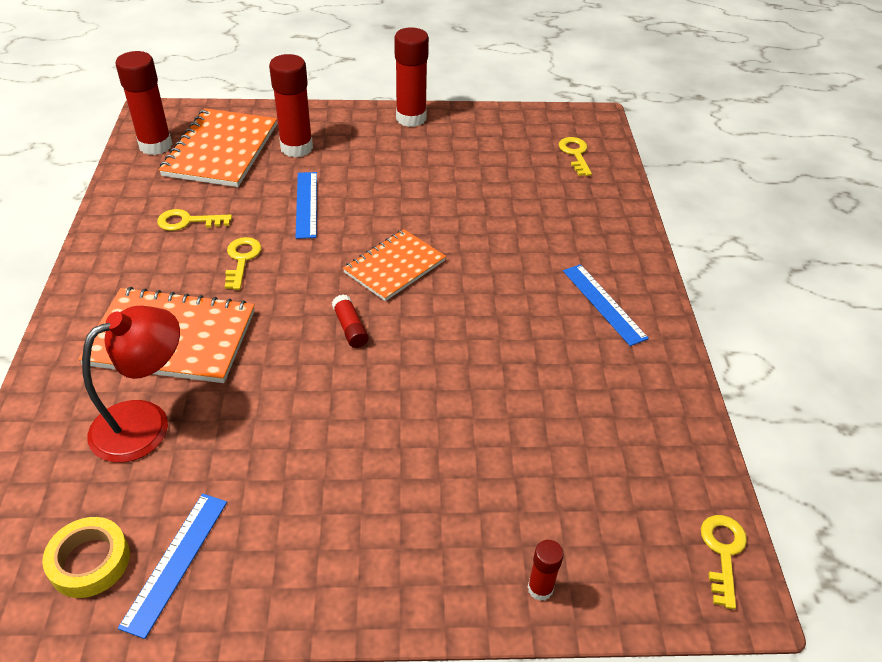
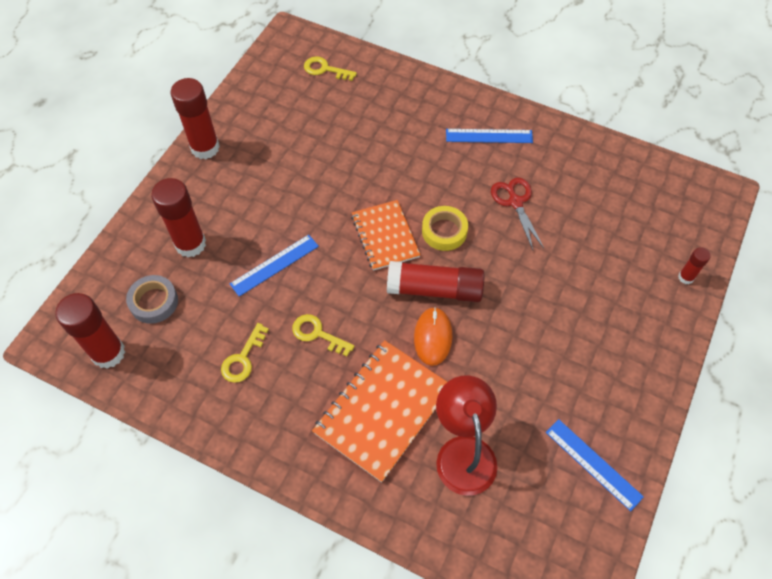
camera: 60 degrees left, 15 degrees up
(89, 561) = (572, 517): yellow tape -> yellow tape (444, 231)
(221, 150) = (154, 302): orange notebook -> grey tape
(285, 347) = (433, 337): none -> orange mouse
(306, 204) = (274, 265): blue ruler -> blue ruler turned 60 degrees counterclockwise
(350, 328) = (435, 289): red glue stick -> red glue stick, size x2.03
(525, 358) = (515, 202): none -> red scissors
(723, 553) = (695, 184): yellow key -> none

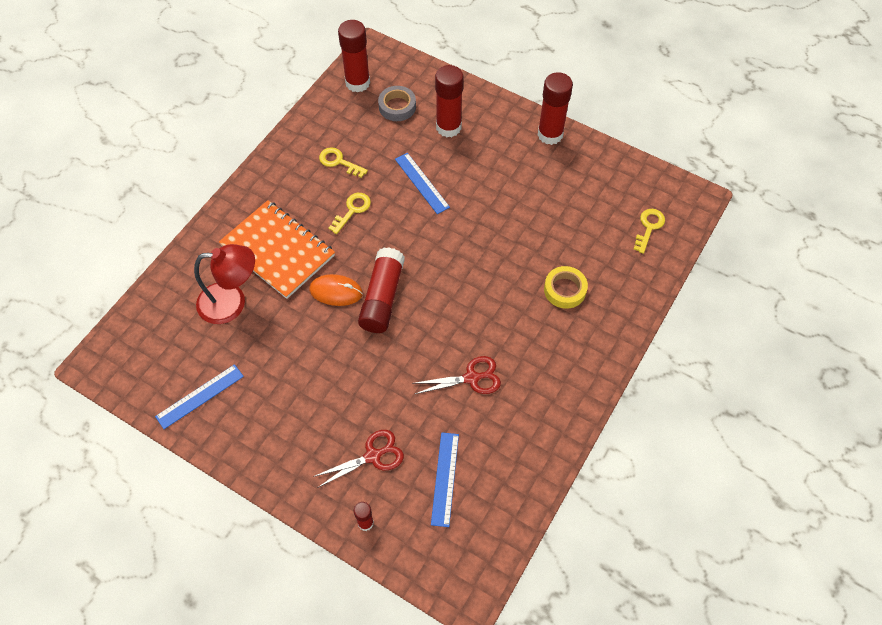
camera: 95 degrees right, 0 degrees up
(385, 236) = (442, 264): orange notebook -> none
(444, 231) = (443, 312): yellow tape -> yellow tape (565, 290)
(489, 136) = (557, 366): blue ruler -> blue ruler (445, 478)
(617, 278) = (373, 456): none -> red scissors

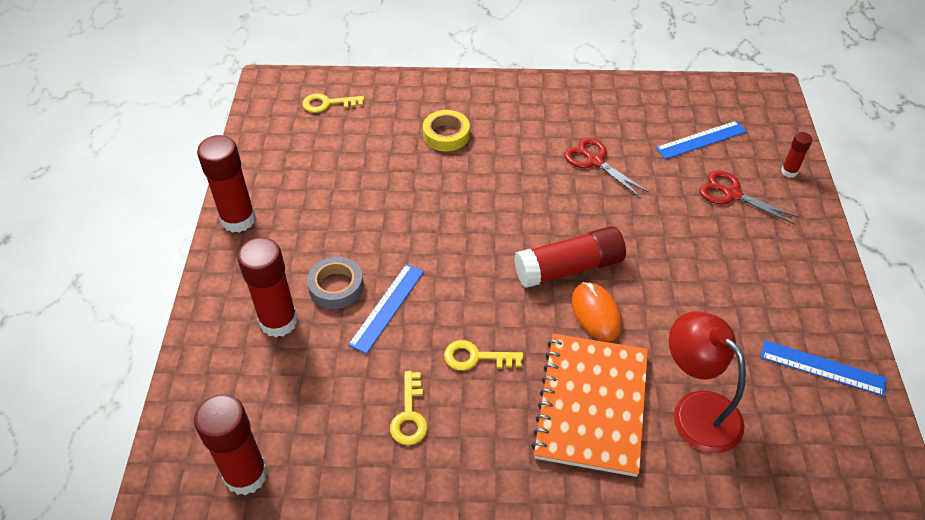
camera: 120 degrees left, 10 degrees down
(397, 107) = (270, 397): grey tape -> grey tape (336, 286)

